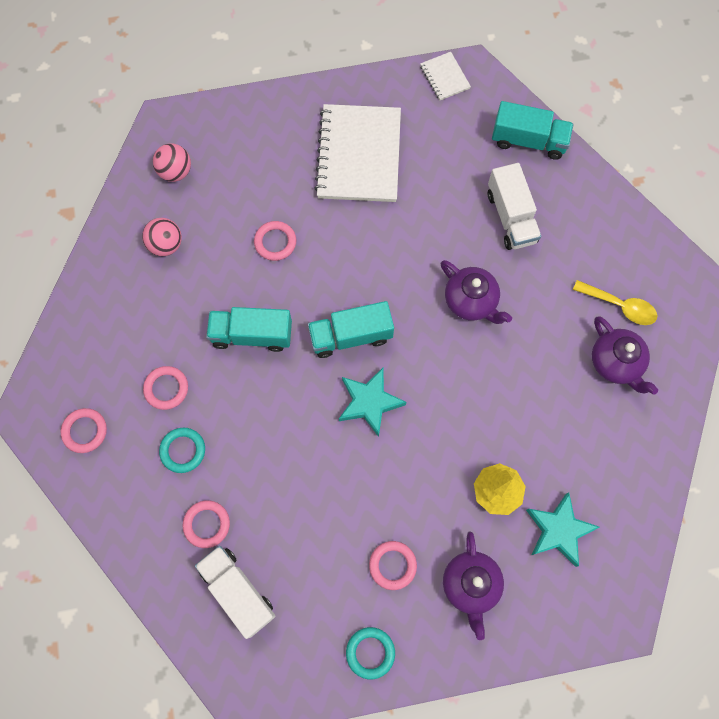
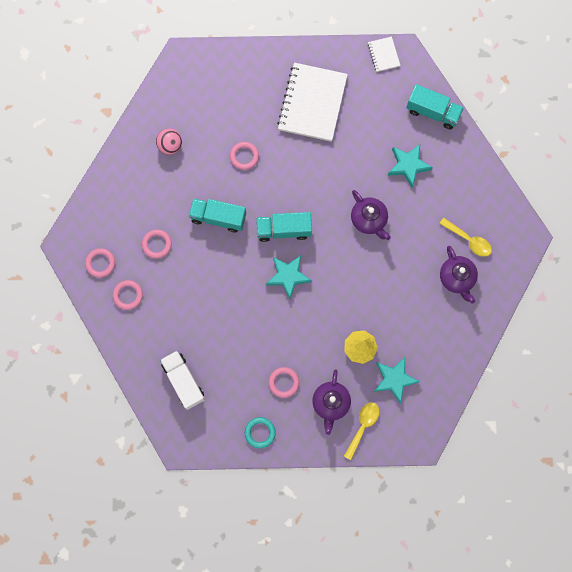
camera: 10 degrees right, 5 degrees up
(176, 172) = (184, 94): pink ball -> none
(183, 450) = (162, 287): turquoise ring -> none
(207, 524) = (170, 336): pink ring -> pink ring (128, 295)
(510, 217) = (408, 165): white truck -> turquoise star
(527, 613) = (363, 426): none -> yellow spoon

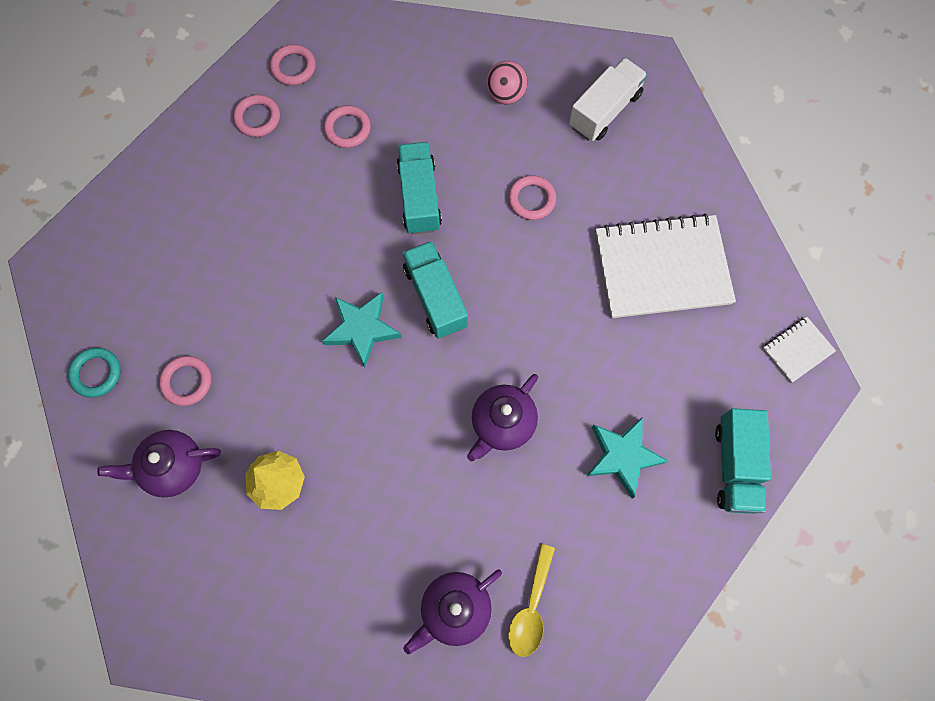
camera: 70 degrees right, 5 degrees down
(183, 381) = (149, 236): white truck -> white truck (605, 110)
(363, 426) = (146, 533): yellow spoon -> none
(394, 379) = (241, 559): turquoise star -> none

